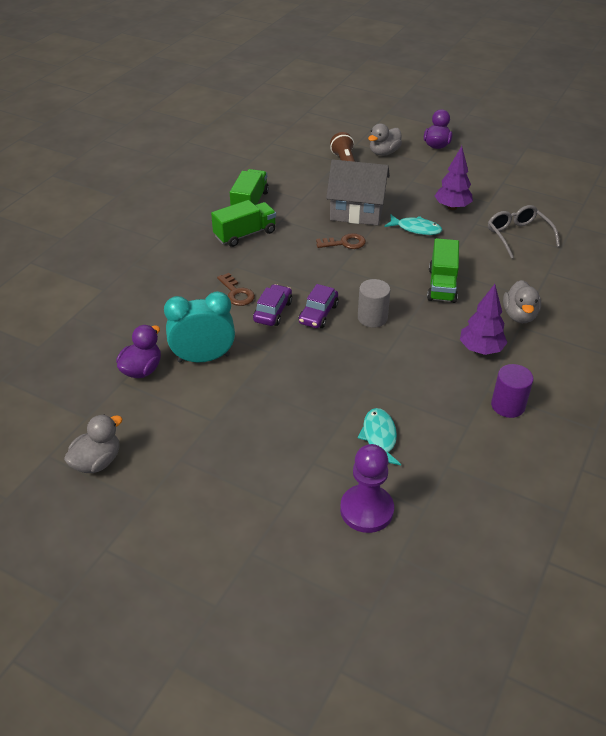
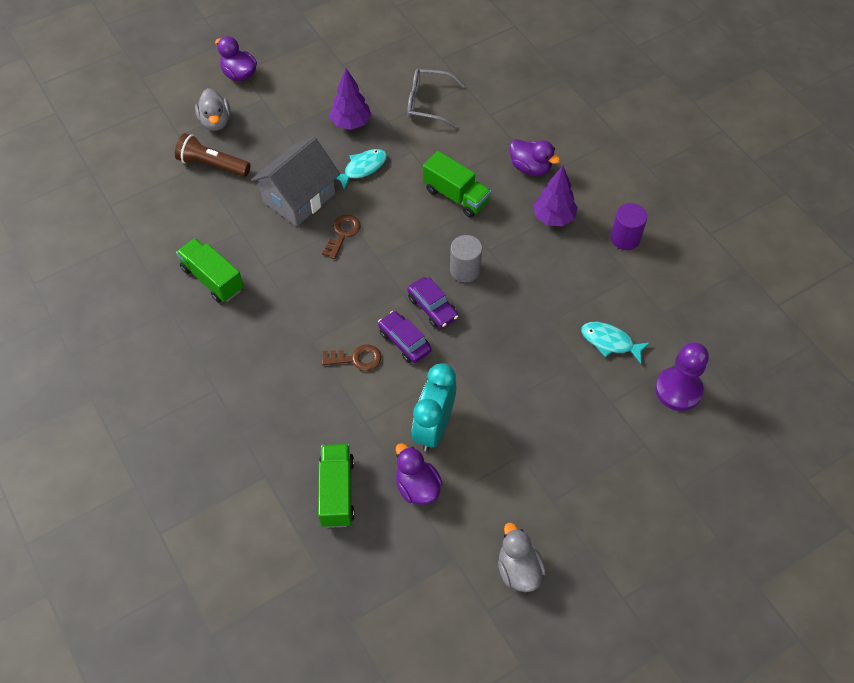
camera: 60 degrees left, 15 degrees up
(245, 234) = (265, 308): green truck -> green truck (336, 492)
(519, 315) = (530, 167): grey duck -> purple duck

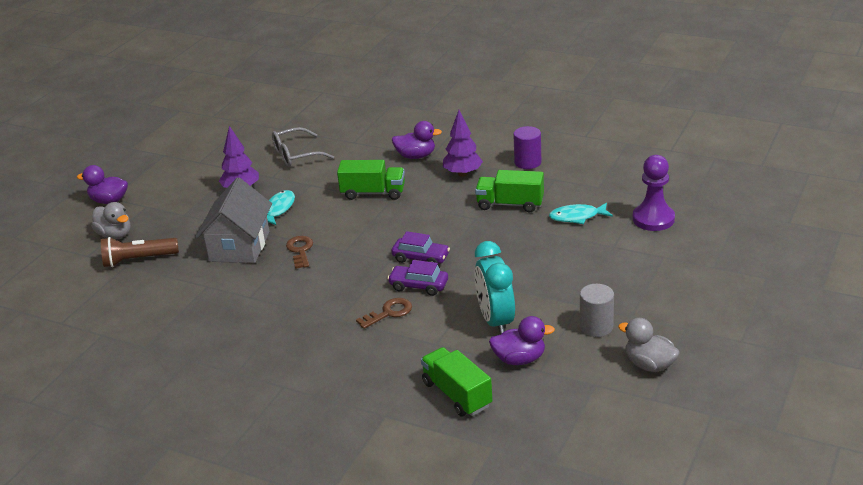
camera: 30 degrees left, 25 degrees down
(212, 279) = (209, 324): green truck -> green truck (510, 204)
(417, 487) = (519, 359): purple duck -> purple duck turned 150 degrees clockwise
(465, 270) = (424, 228): grey cylinder -> grey cylinder (596, 326)

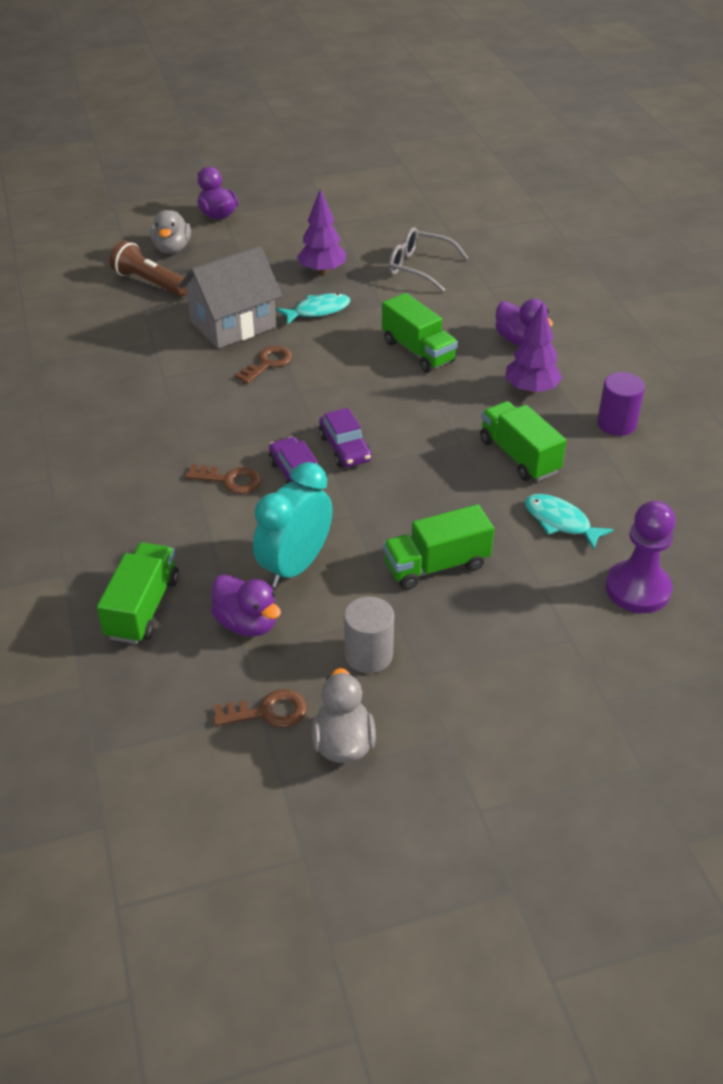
camera: 45 degrees right, 10 degrees up
(558, 272) = (436, 566): none -> green truck
(597, 381) = (267, 712): none -> brown key

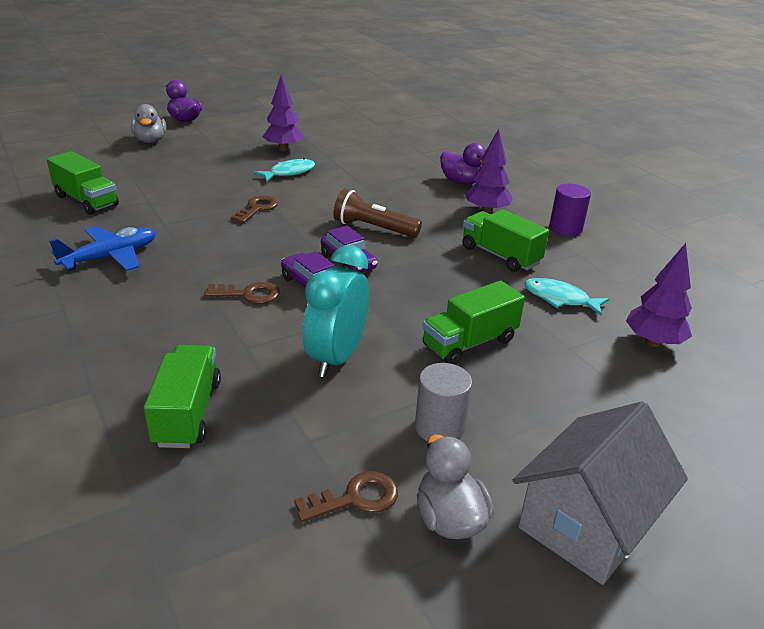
camera: 15 degrees left, 10 degrees down
(103, 418) = (110, 257): none -> blue plane
(150, 282) = (136, 162): brown flashlight -> brown flashlight (373, 228)
(233, 324) = (218, 185): grey house -> grey house (587, 523)
(247, 623) = (304, 414): purple duck -> none
(418, 351) = (383, 193): green truck -> green truck (86, 200)
(419, 267) = (361, 143): grey glasses -> none
(637, 589) = (653, 342): purple pawn -> purple tree

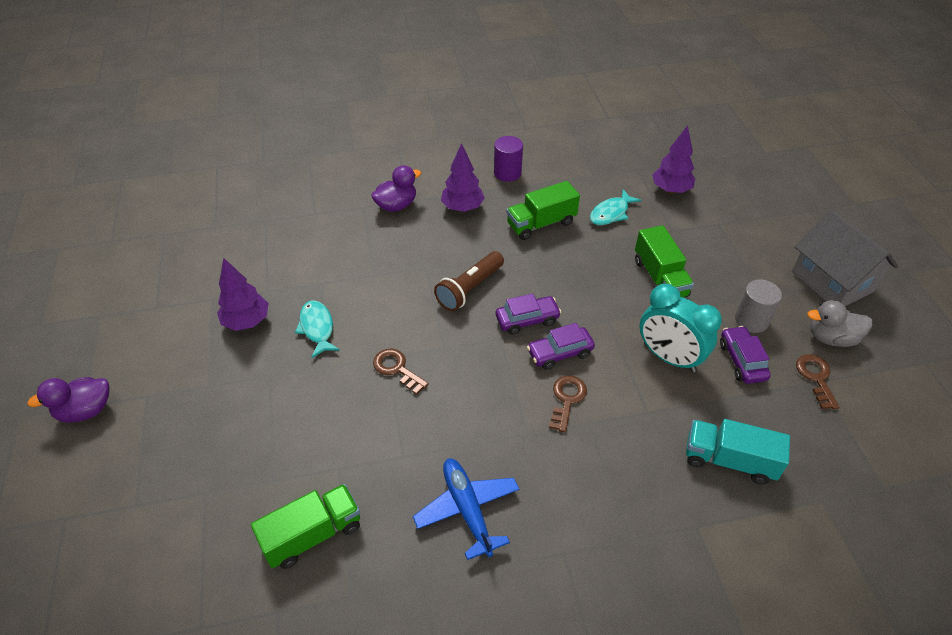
camera: 70 degrees left, 15 degrees up
(150, 141) = (144, 456): grey duck -> none
(187, 413) = (729, 460): green truck -> turquoise truck
(357, 420) = (742, 361): none -> purple car

